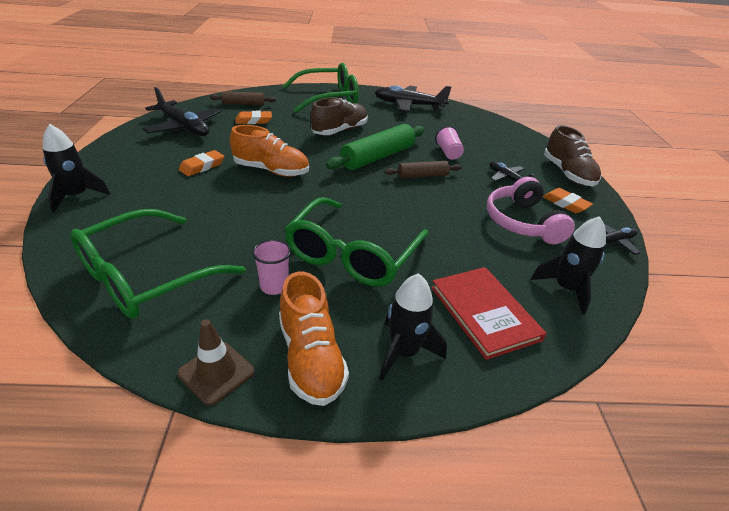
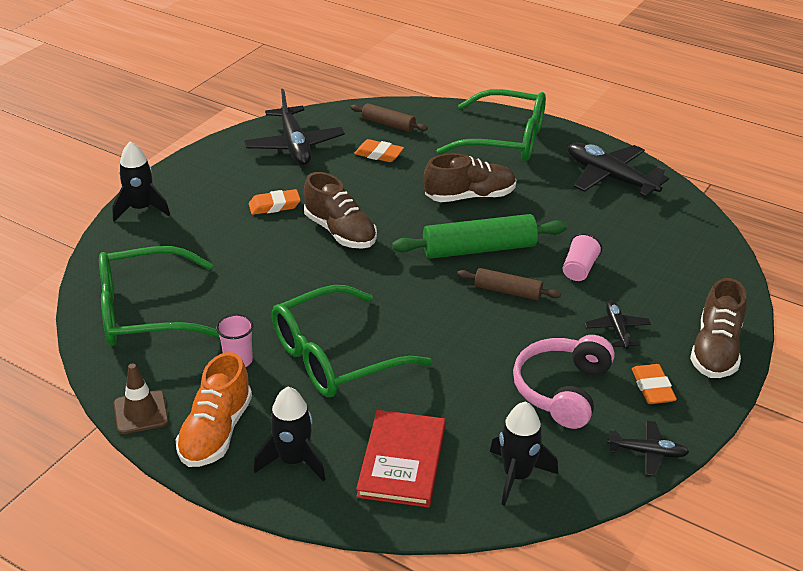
camera: 35 degrees right, 0 degrees up
(271, 170) = (340, 232): orange shoe -> brown shoe

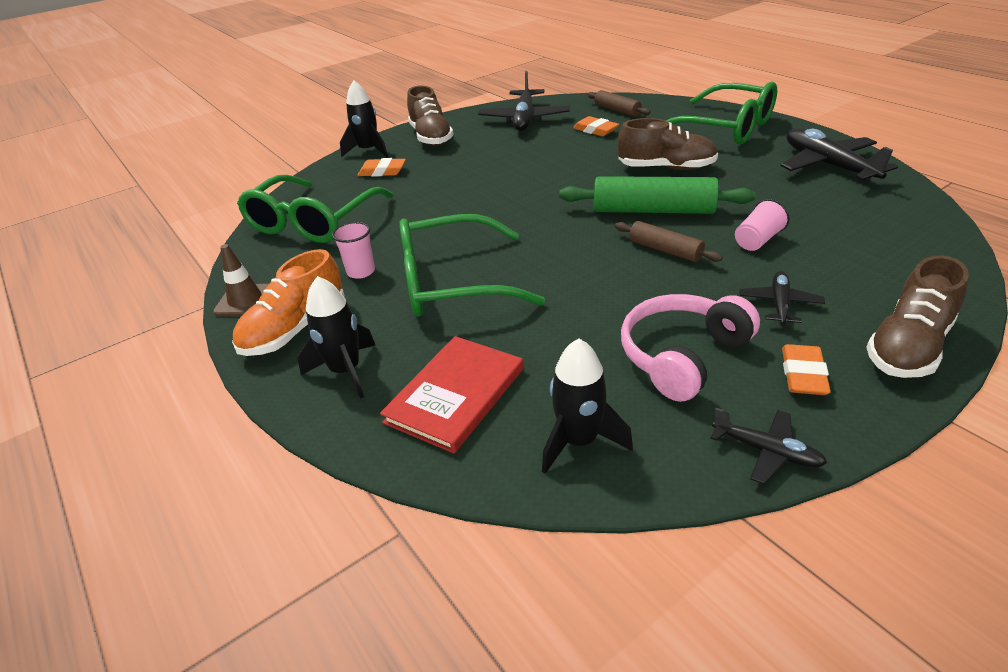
camera: 25 degrees right, 0 degrees up
(143, 312) = (312, 223): green glasses -> green glasses turned 75 degrees counterclockwise
(274, 206) = (478, 158): orange eraser -> orange eraser (382, 171)
(340, 232) = (523, 183): brown shoe -> brown shoe (431, 137)

